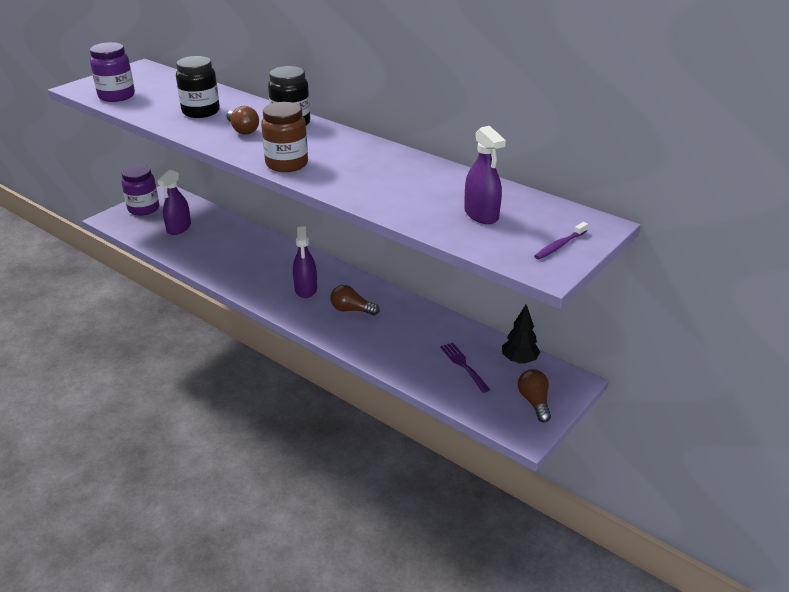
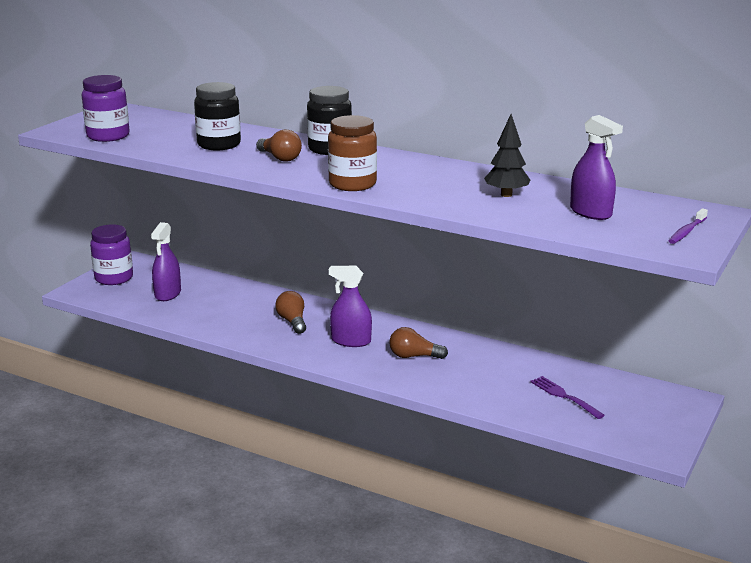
camera: 10 degrees left, 10 degrees down
(306, 289) = (351, 341): purple spray bottle -> purple spray bottle turned 120 degrees clockwise
(519, 360) = (622, 386): black tree -> black tree (506, 195)
(534, 402) = (656, 422): brown light bulb -> brown light bulb (292, 322)

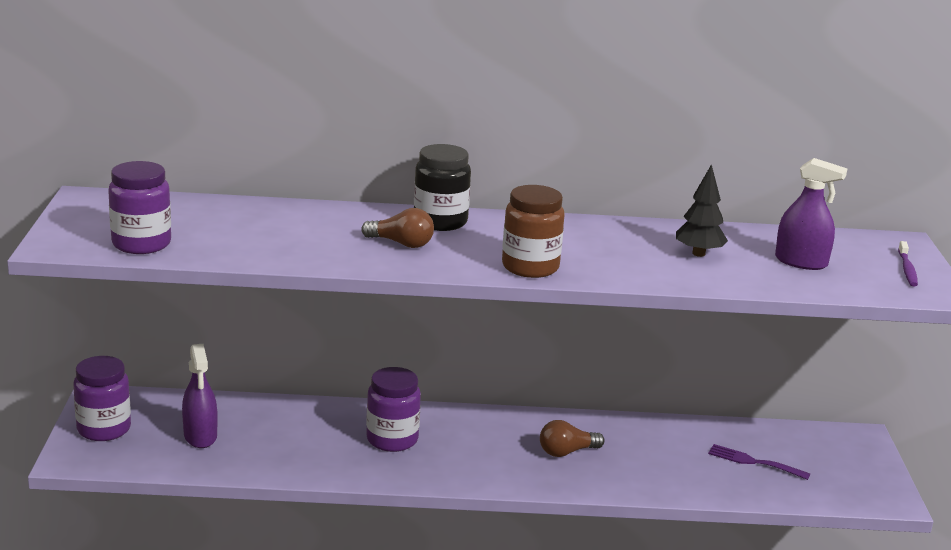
camera: 30 degrees left, 0 degrees up
(219, 145) = (303, 235): black jar -> none
(292, 322) = (392, 439): brown light bulb -> purple jar
(351, 341) = (482, 449): purple spray bottle -> none

